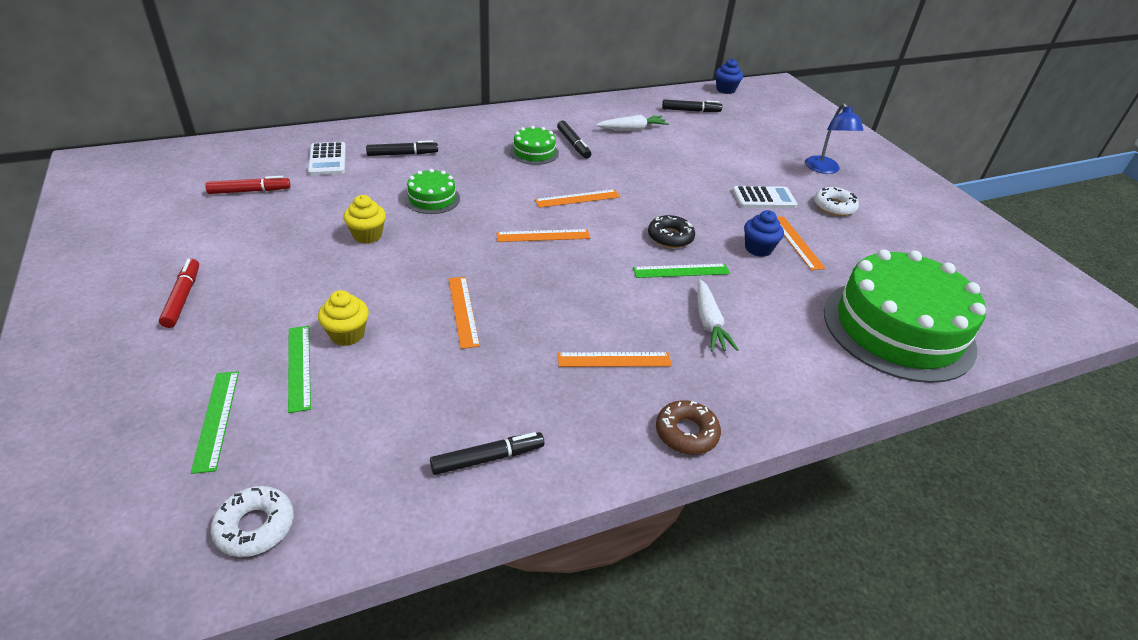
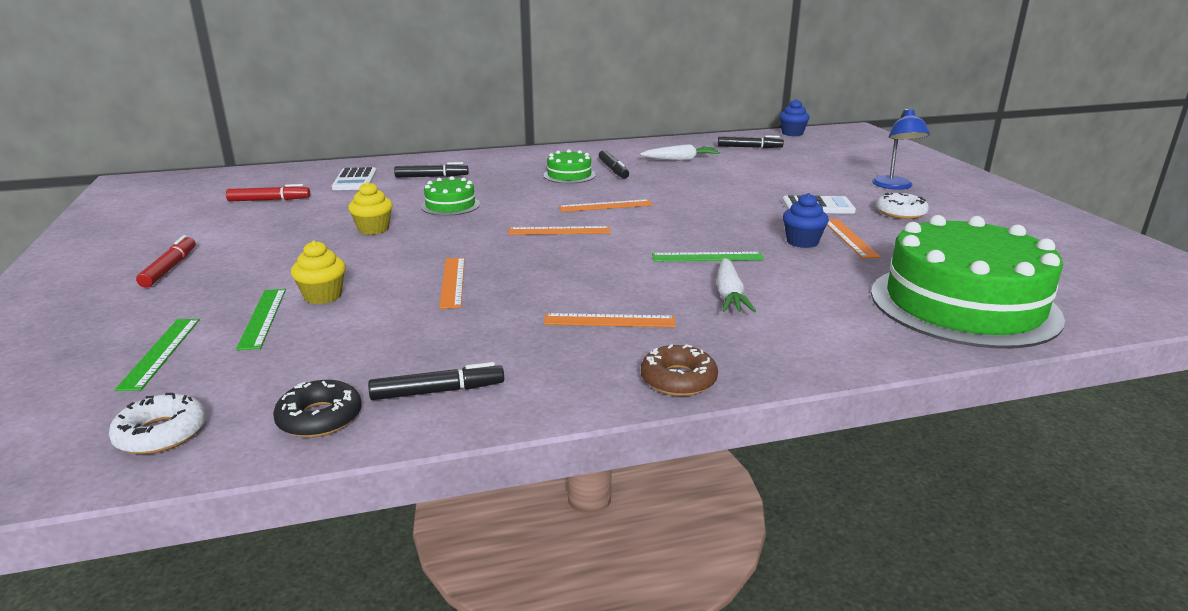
camera: 10 degrees right, 15 degrees down
(670, 237) = (701, 233): black donut -> black donut (320, 418)

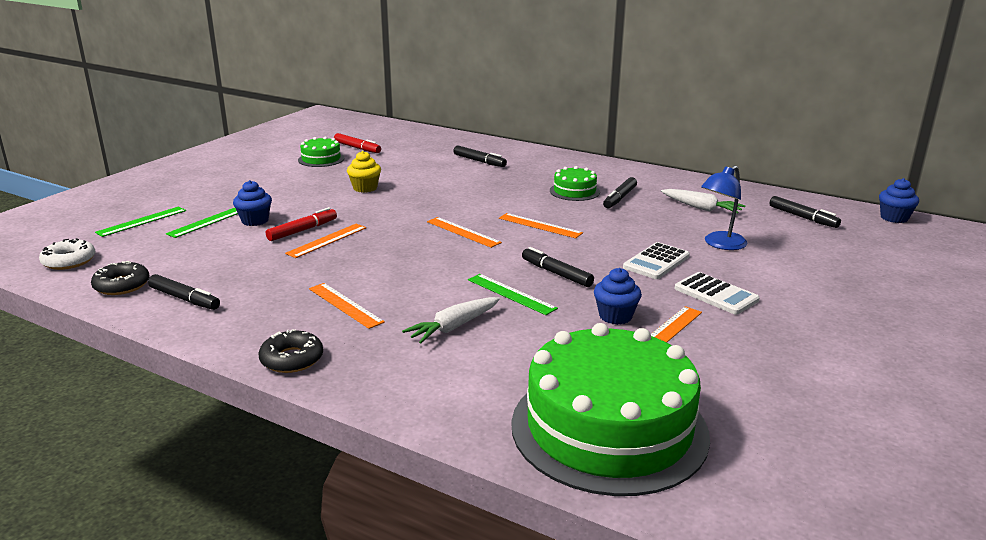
camera: 45 degrees right, 0 degrees up
(169, 268) = (232, 176): red marker -> red marker (302, 230)
(323, 296) = (255, 221): yellow cupcake -> blue cupcake
(355, 180) = (429, 149): white calculator -> white calculator (656, 262)
(450, 205) = (442, 187): green cake -> green cake (321, 159)
(678, 379) = (292, 359): brown donut -> black donut
(700, 232) = (556, 273): none -> black marker
(894, 186) = (857, 309): blue lamp -> blue lamp (720, 244)
(900, 212) = (786, 333): white donut -> none

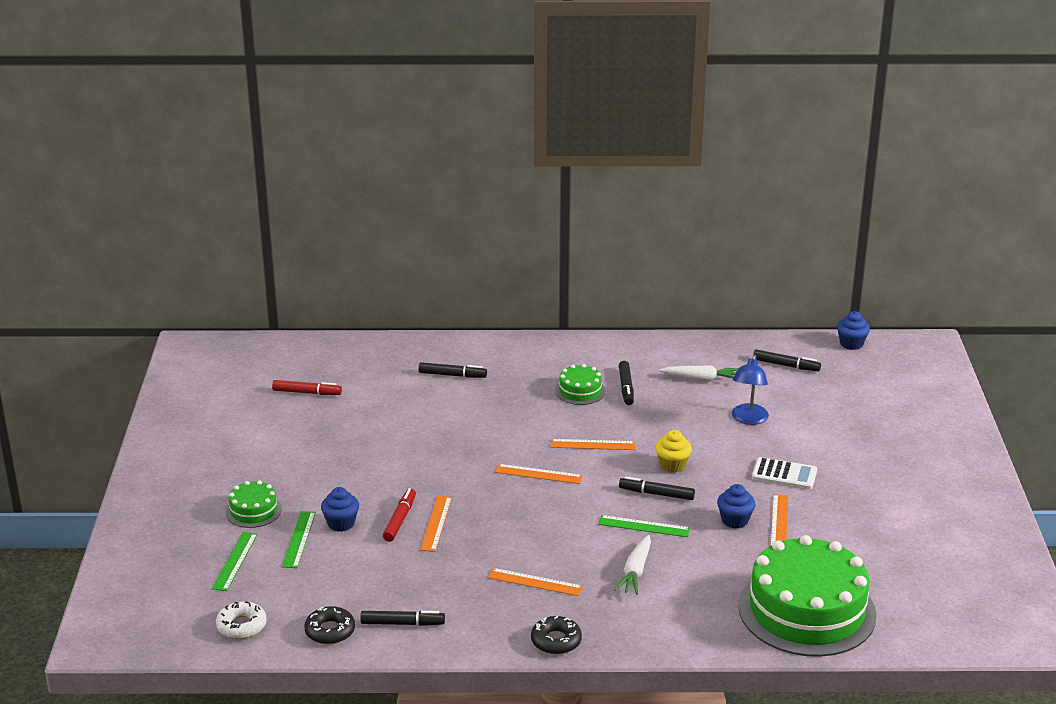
camera: 30 degrees left, 5 degrees up
(321, 159) = (291, 421): green cake -> green cake (253, 510)
(365, 188) = (388, 448): yellow cupcake -> yellow cupcake (672, 465)
(656, 262) = (717, 455): white calculator -> none

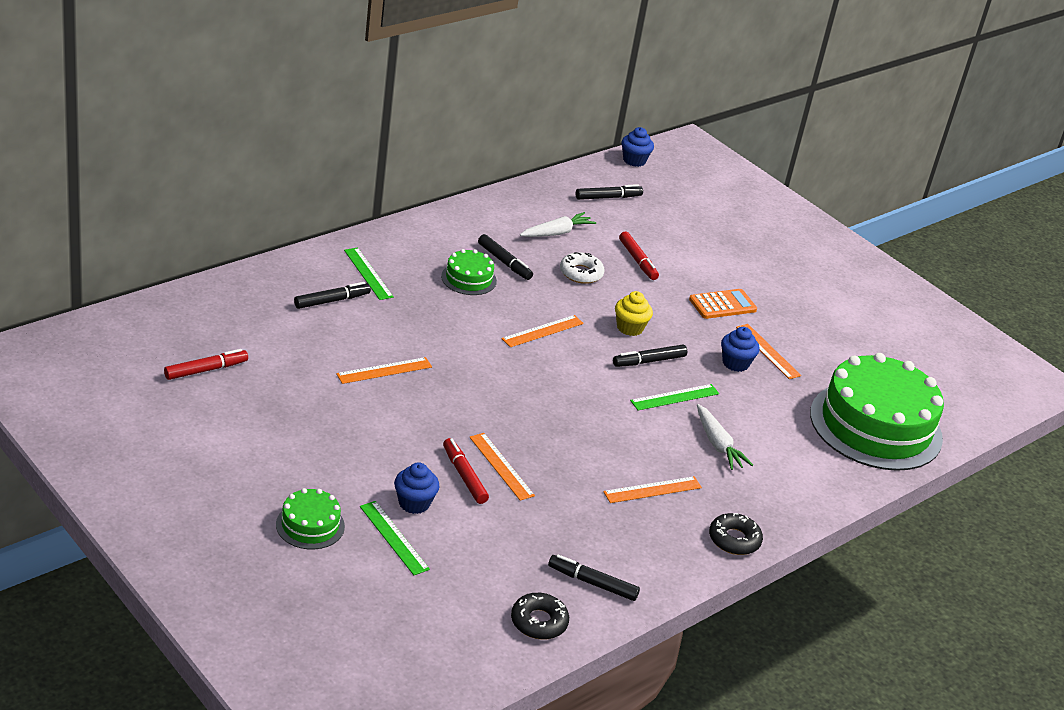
camera: 45 degrees left, 5 degrees up
(235, 561) = (359, 589): green ruler -> green ruler (368, 273)
(241, 626) = (451, 657): white donut -> white donut (581, 273)
(402, 623) = (592, 583): black marker -> black marker turned 120 degrees counterclockwise
(538, 474) = (531, 379): orange ruler -> orange ruler (384, 370)
(748, 419) = (637, 261): blue lamp -> red marker
(784, 474) = (722, 305): white calculator -> orange calculator

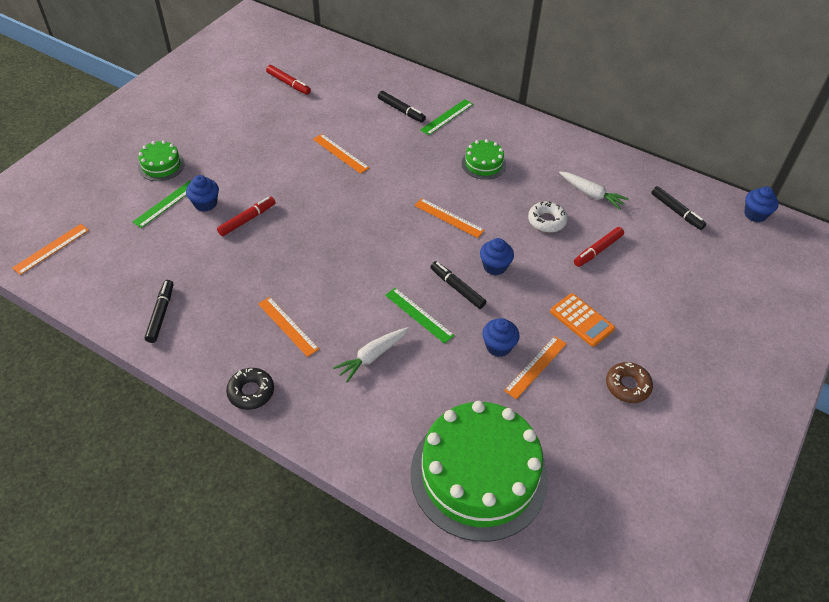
camera: 75 degrees right, 15 degrees up
(501, 466) = (268, 235): orange ruler -> orange ruler (51, 249)
(504, 262) = (522, 176): black marker -> none
(539, 622) = (108, 294): black donut -> none
(629, 328) = (494, 266): yellow cupcake -> blue cupcake
(807, 311) = (627, 386): none -> brown donut

